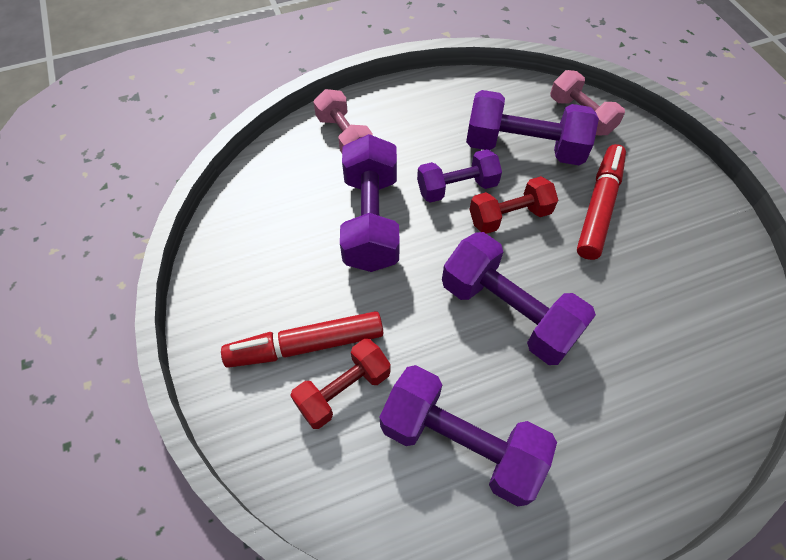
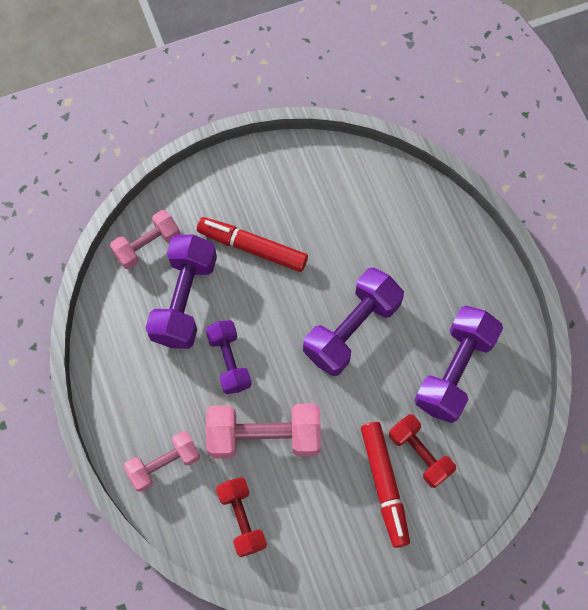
camera: 90 degrees left, 10 degrees up
(371, 220) = (264, 436): purple dumbbell -> pink dumbbell
(509, 216) = (261, 320): red dumbbell -> red dumbbell (242, 519)

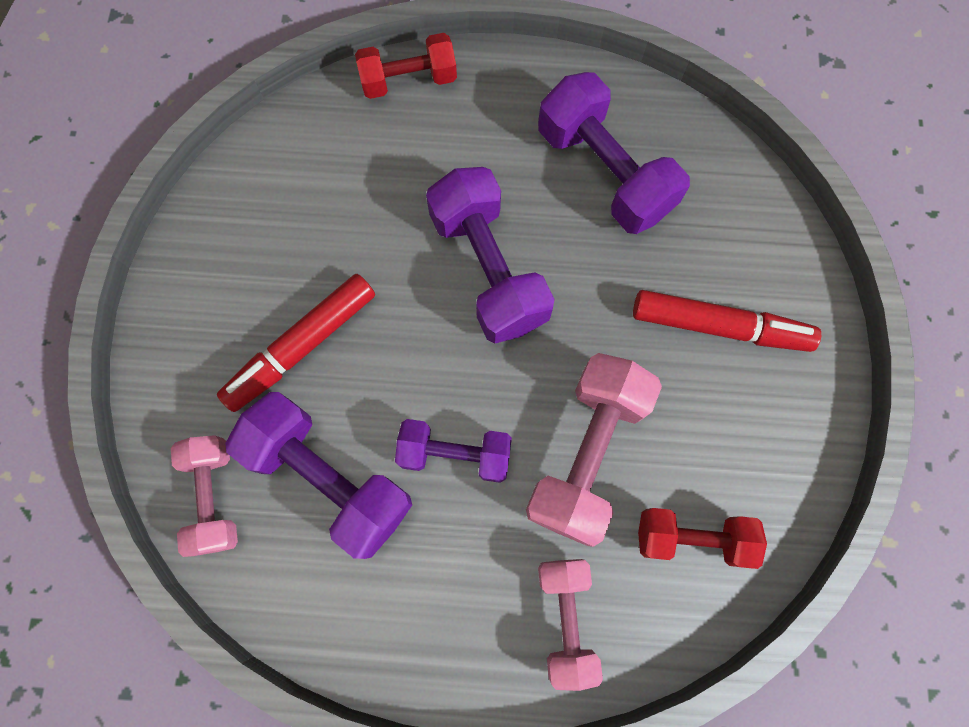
camera: 65 degrees left, 5 degrees up
(420, 454) = (695, 264): red dumbbell -> red dumbbell (409, 81)

